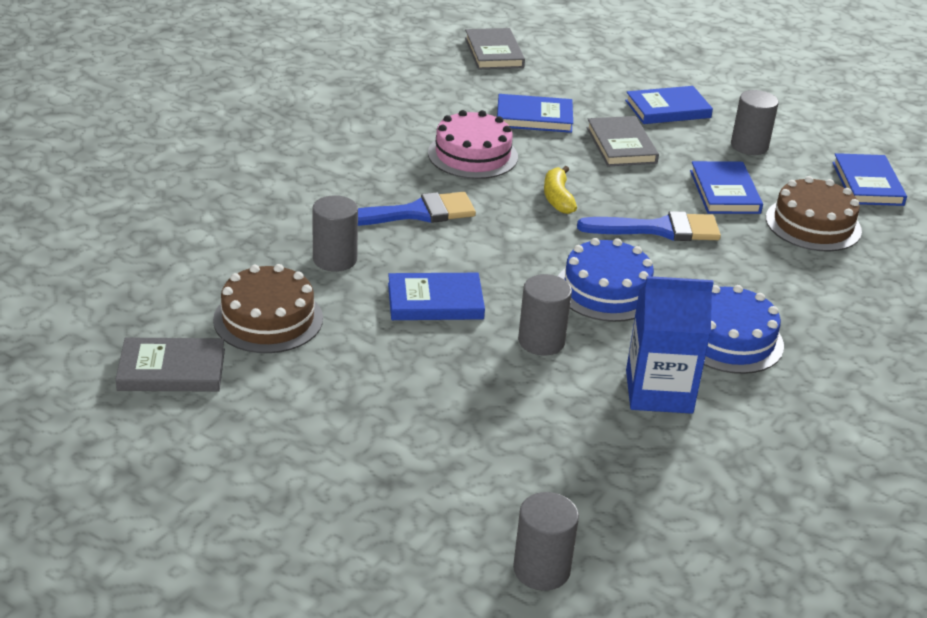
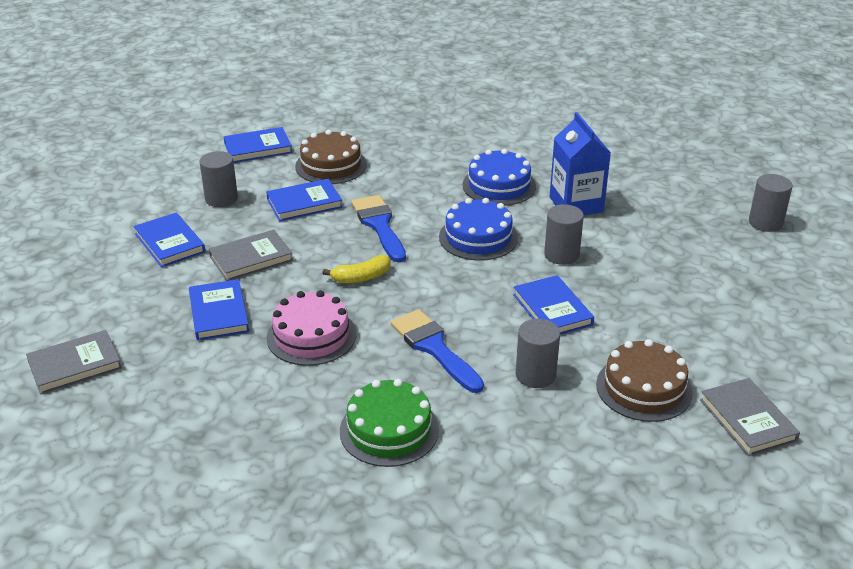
camera: 105 degrees left, 0 degrees up
(316, 167) = (389, 430): none -> green cake

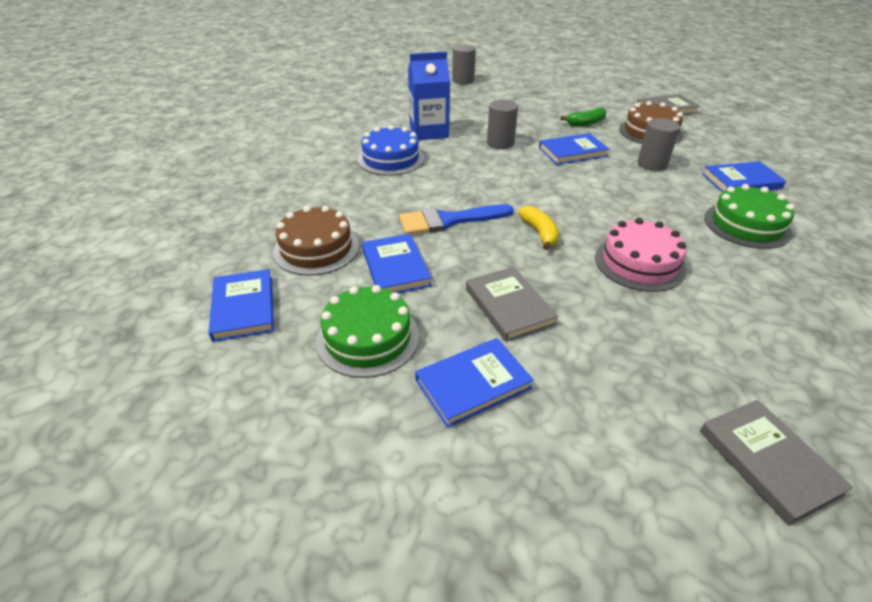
camera: 85 degrees left, 5 degrees up
(218, 313) = (619, 328): blue book -> blue book (741, 181)
(221, 199) = (368, 338): grey cylinder -> green cake
(434, 348) = (635, 201): blue brush -> none
(478, 237) = (473, 173): blue cake -> none
(652, 328) = (586, 123): none -> green banana

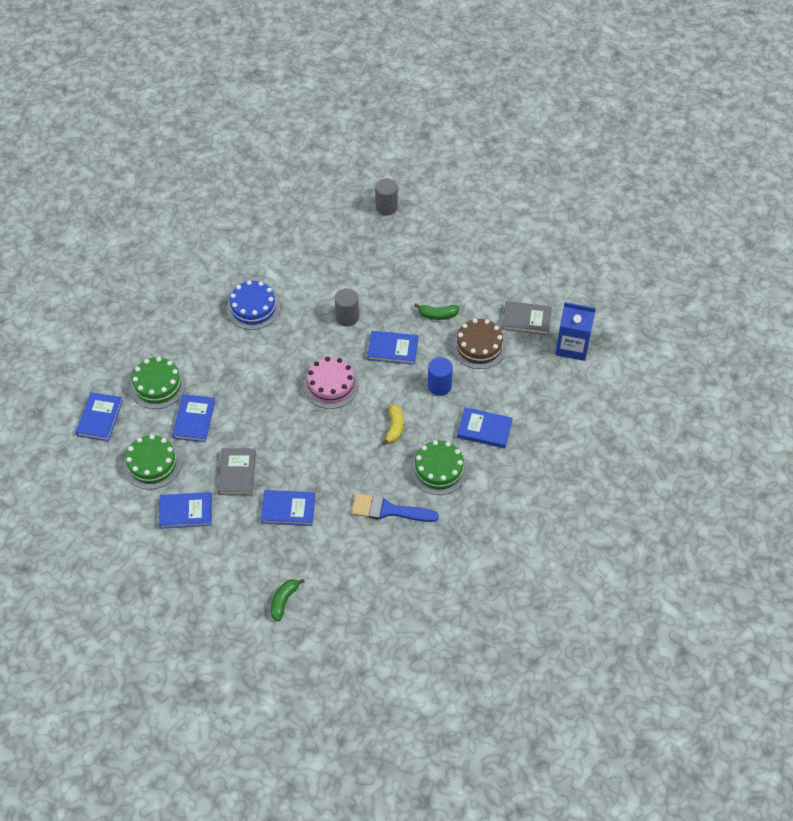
camera: 25 degrees right, 15 degrees up
(316, 248) = (158, 385): brown cake -> green cake
(429, 132) = (303, 282): blue carton -> blue carton (572, 346)
(448, 220) = (250, 391): blue brush -> blue brush (388, 510)
(539, 233) = (299, 424): yellow banana -> yellow banana (394, 427)
(624, 324) = (288, 509): none -> blue book
(639, 263) = (337, 472): pink cake -> pink cake (331, 385)
(652, 164) = (439, 386): grey cylinder -> blue cylinder
(768, 462) = (284, 601): grey book -> green banana

